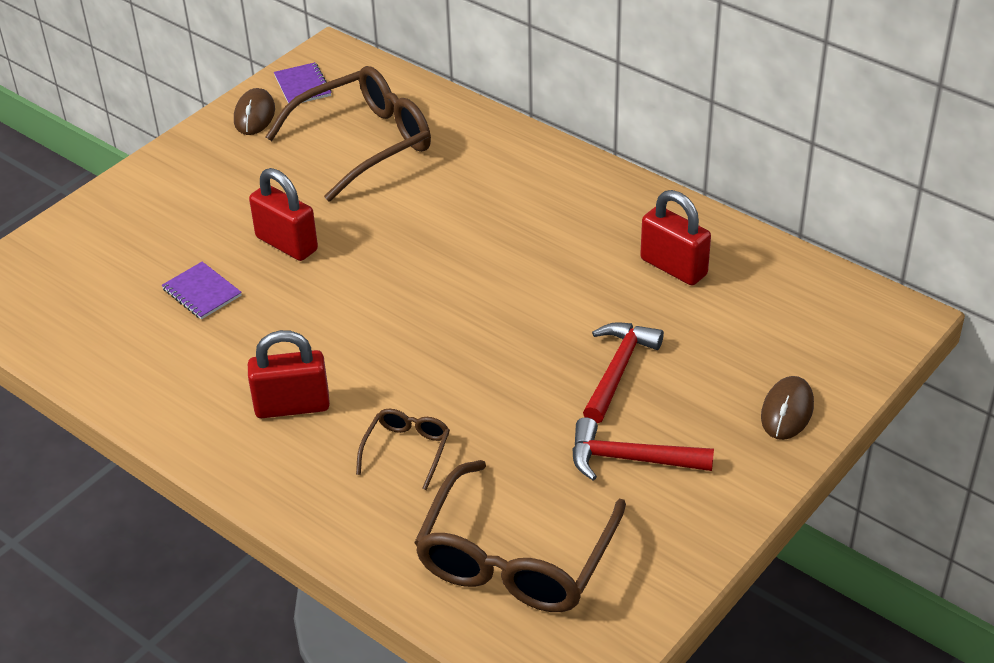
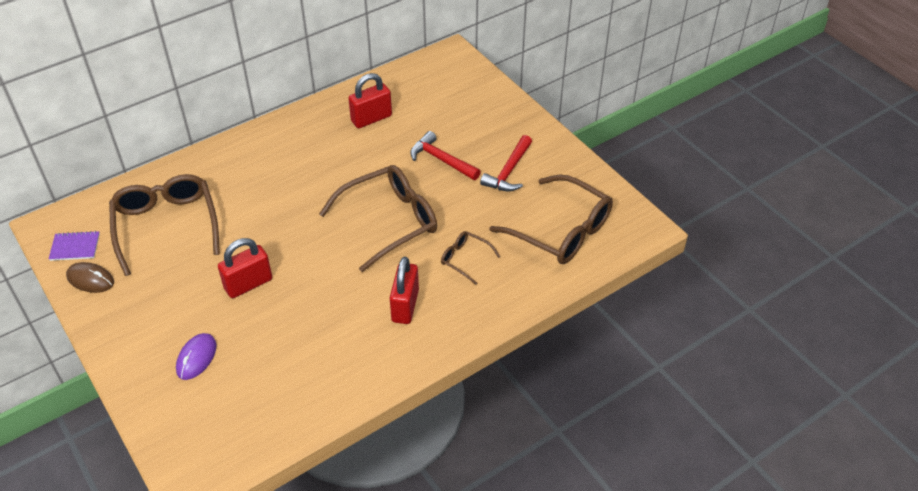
camera: 75 degrees left, 5 degrees up
(153, 238) = (196, 358): none -> purple mouse
(202, 292) = (272, 337): purple notebook -> none
(454, 346) = (389, 222): none -> brown glasses
(787, 411) = (499, 108): brown mouse -> none

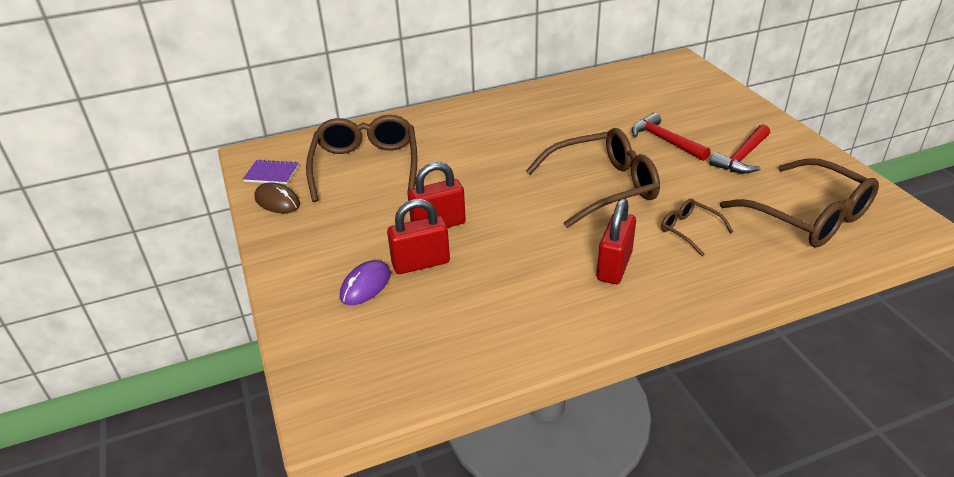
camera: 15 degrees right, 10 degrees down
(371, 118) = (591, 102): red padlock -> red padlock (421, 263)

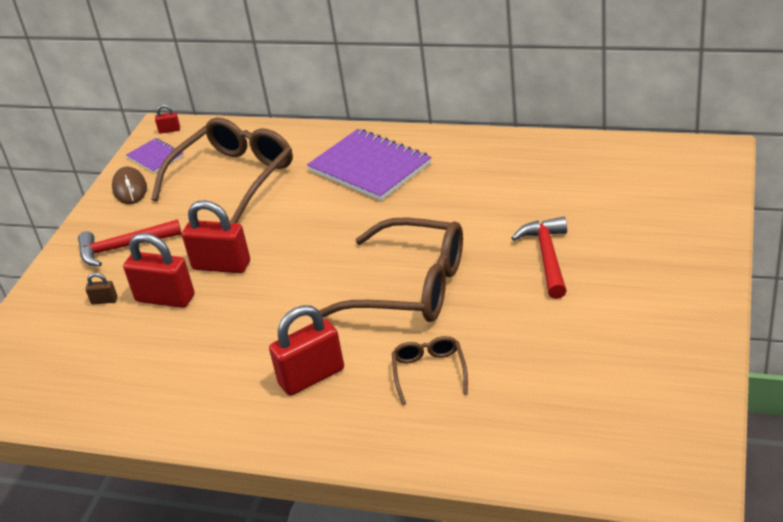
camera: 40 degrees right, 0 degrees up
(260, 152) = (169, 130): none -> red padlock
(365, 285) = (104, 301): purple mouse -> brown padlock
(469, 128) = (370, 167): none -> purple notebook
(742, 157) = (605, 312): red hammer -> red hammer (123, 248)
(808, 216) = (575, 414): brown glasses -> none

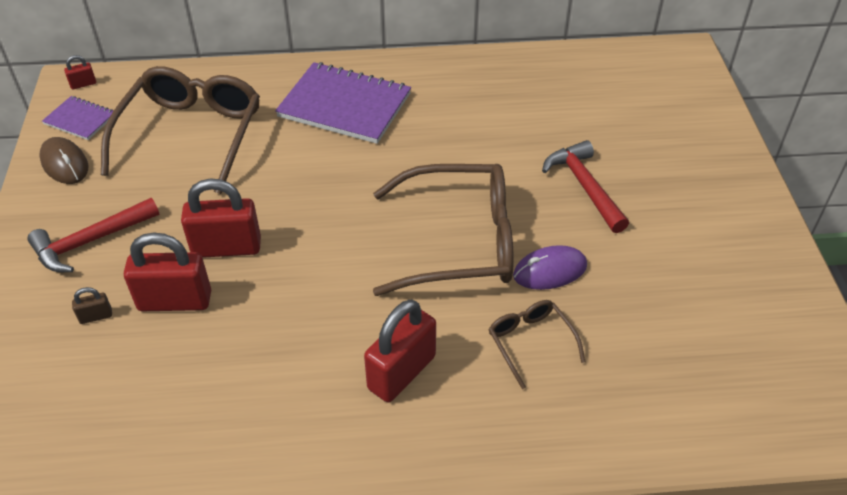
camera: 25 degrees left, 10 degrees up
(477, 320) = (550, 271): none -> purple mouse

